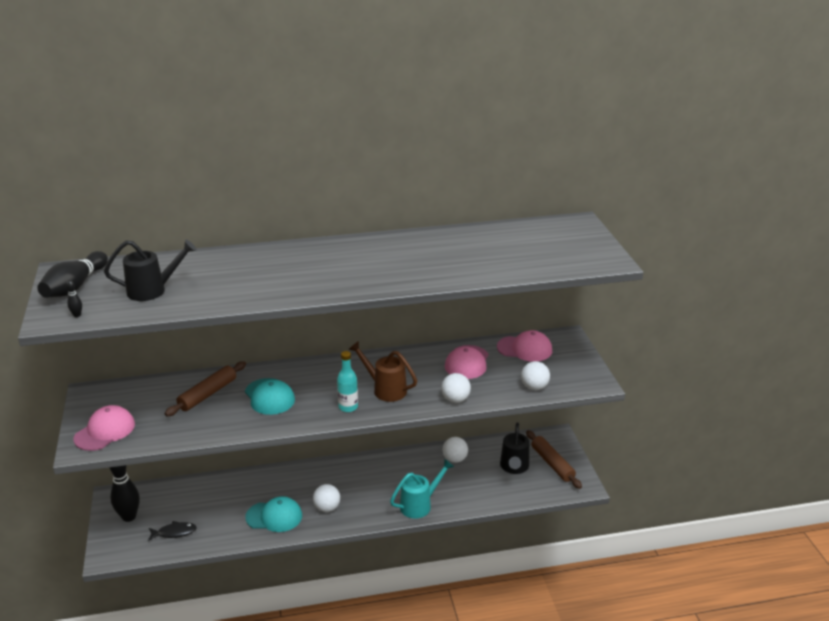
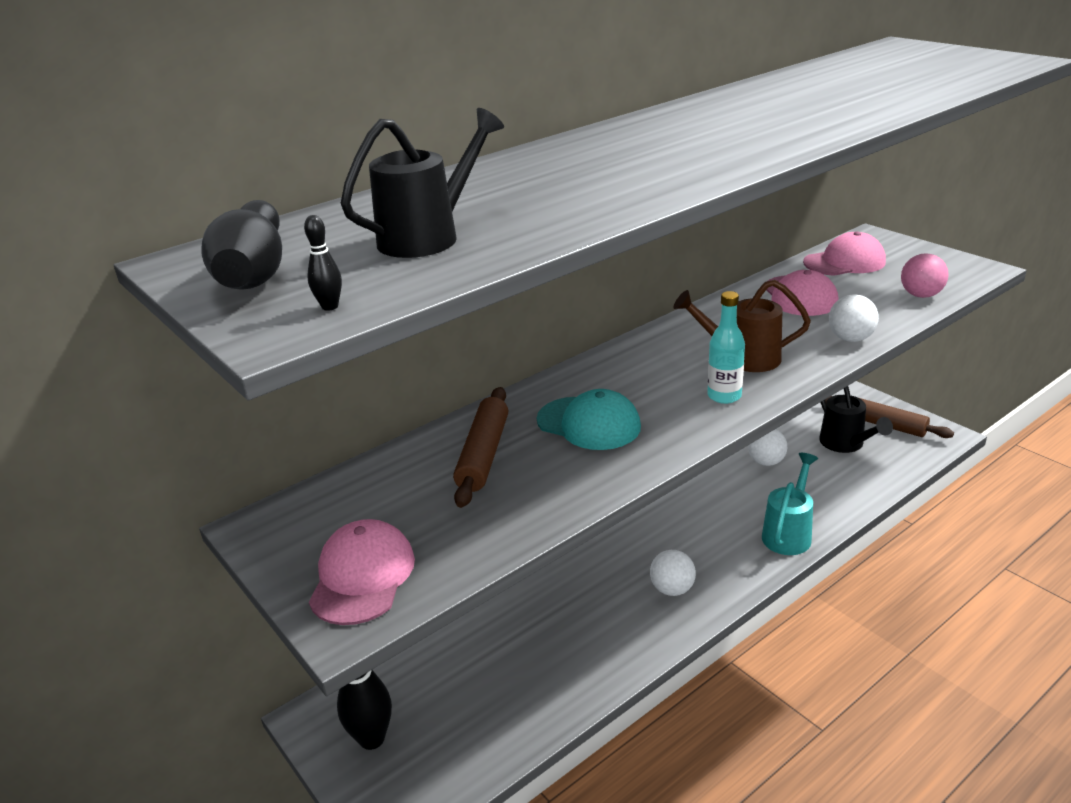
camera: 25 degrees left, 0 degrees up
(174, 532) = (475, 729): black fish -> none
(274, 516) = (609, 634): turquoise cap -> none
(534, 387) = (920, 295): white ball -> pink ball

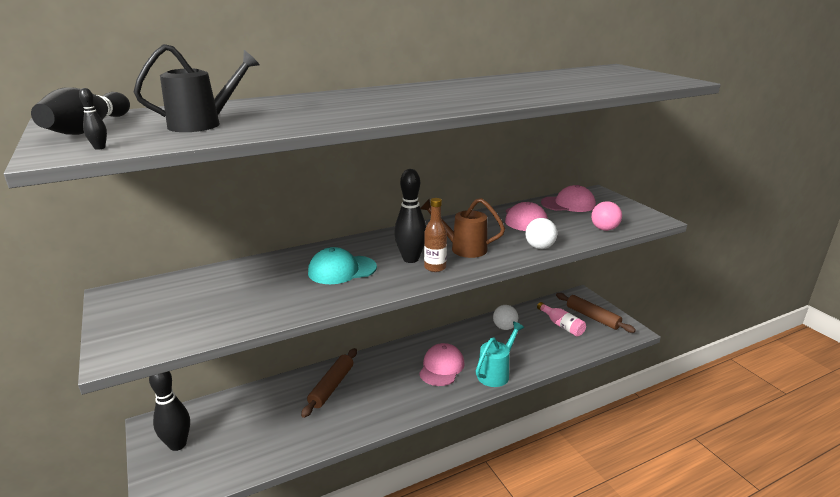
camera: 10 degrees right, 5 degrees down
(362, 576) = (147, 331): pink cap -> pink cap (441, 367)
(483, 455) = (267, 277): brown rolling pin -> brown rolling pin (331, 386)
(589, 423) = (342, 270): turquoise cap -> turquoise cap turned 120 degrees clockwise
(672, 589) = (404, 393): white ball -> none
(679, 388) = (410, 259): none -> black bowling pin
(724, 396) = (435, 267): turquoise bottle -> brown bottle
(845, 444) = (562, 325): black watering can -> pink bottle

